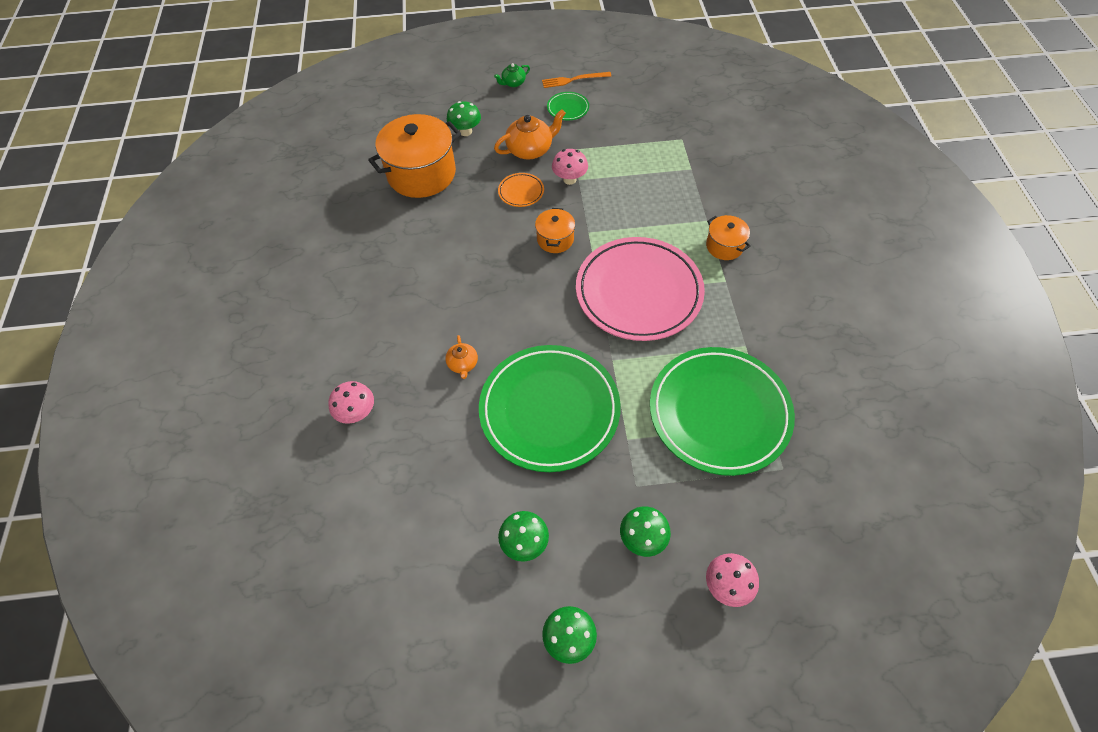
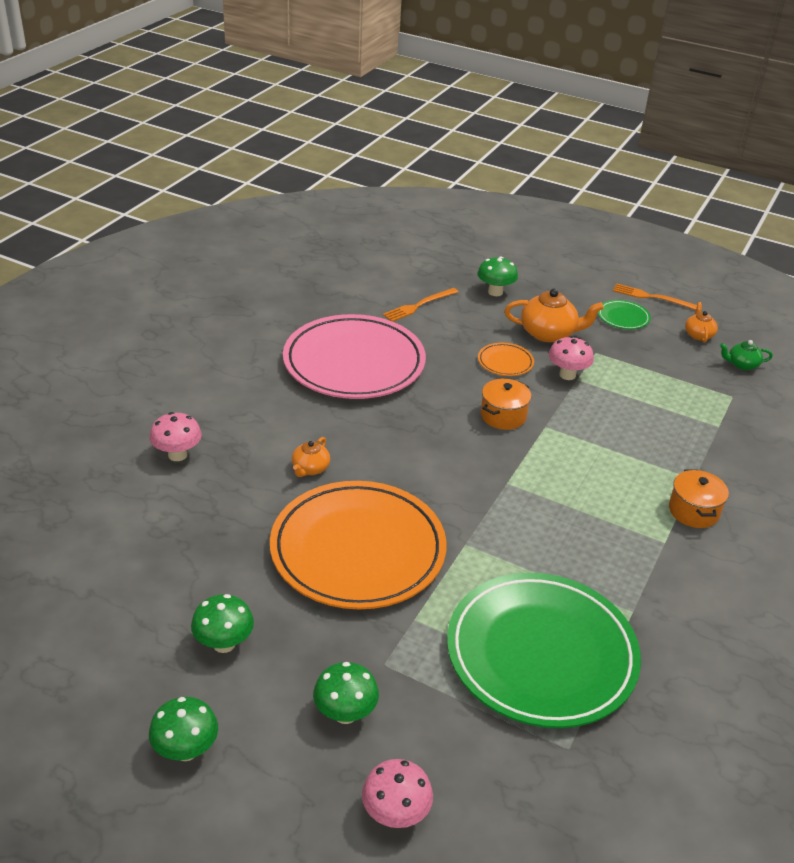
camera: 30 degrees right, 20 degrees down
(421, 174) = (419, 305): orange pot -> orange fork
(513, 83) = (583, 274): green teapot -> green teapot (742, 365)
(549, 410) = (358, 550): green plate -> orange plate
(625, 97) = (698, 335): none -> orange teapot
(638, 292) = (551, 502): pink plate -> pink plate (354, 363)

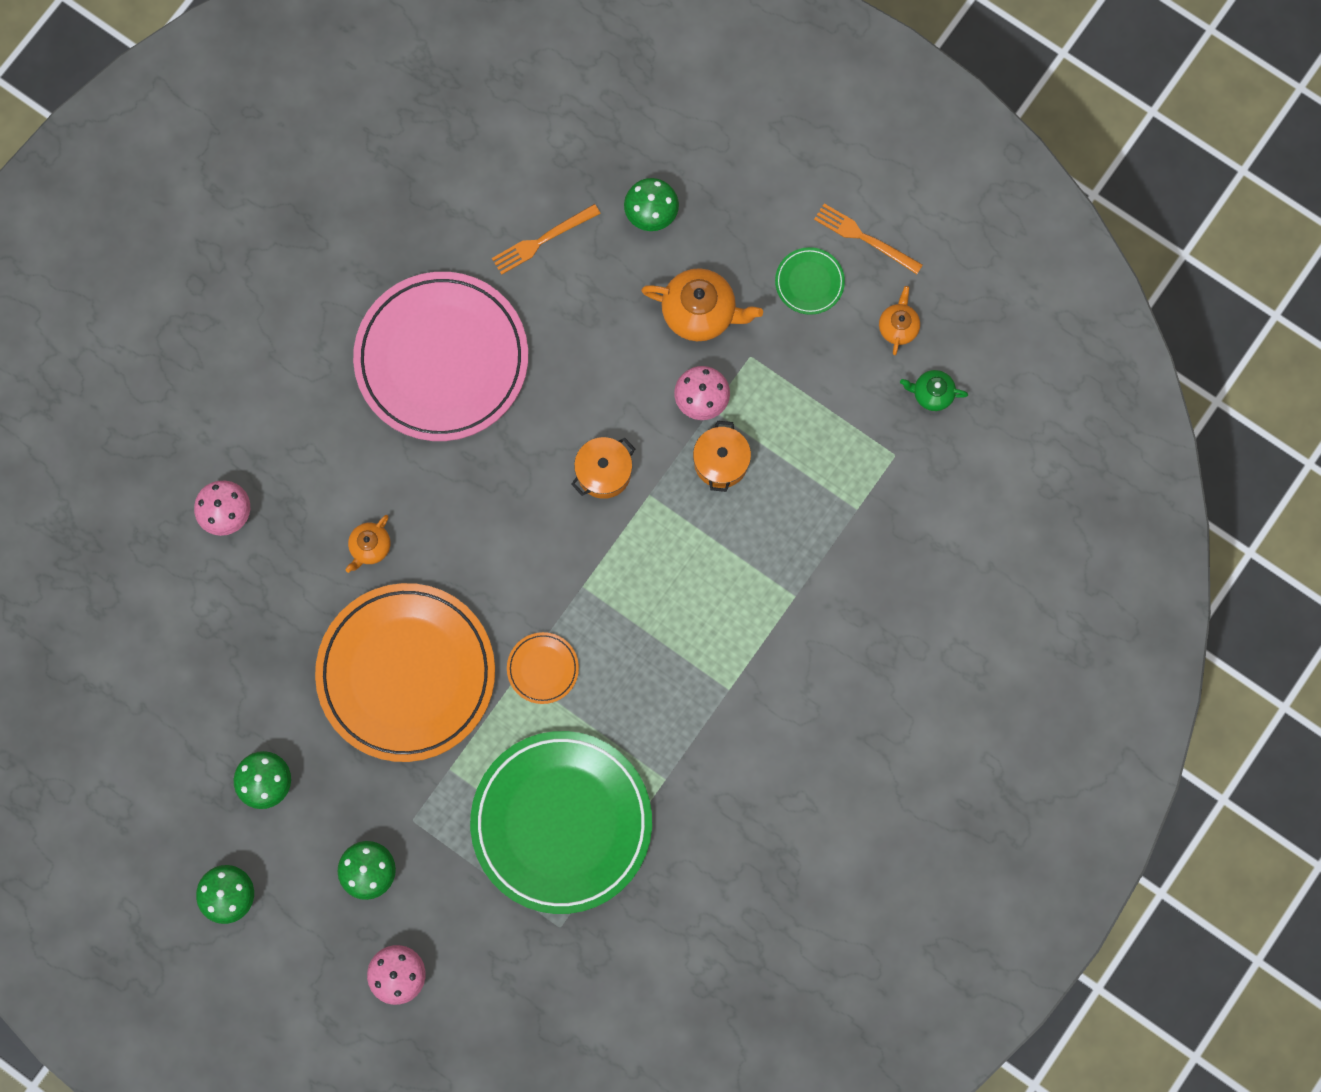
camera: 10 degrees right, 40 degrees up
(505, 362) = (629, 369): orange plate -> orange plate (543, 668)
(693, 511) = (776, 646): orange pot -> orange pot (721, 462)

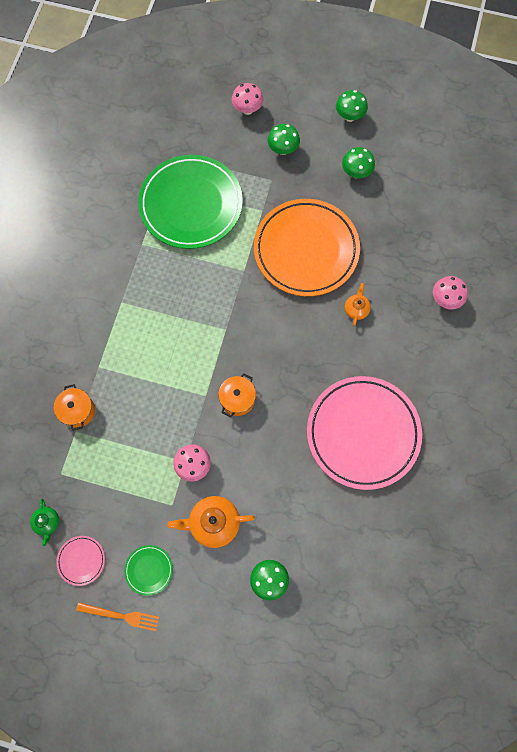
camera: 160 degrees right, 5 degrees down
(542, 240) = (332, 534): orange fork -> none
(543, 668) = (231, 278): orange plate -> none
(721, 462) = (168, 430): orange pot -> orange pot (78, 411)
(898, 326) = (81, 560): orange teapot -> pink plate
(932, 393) = (47, 522): green teapot -> green teapot turned 90 degrees clockwise

